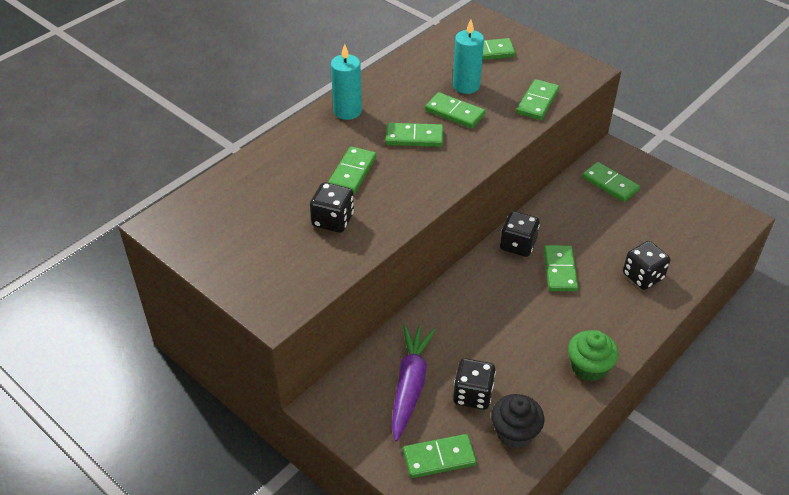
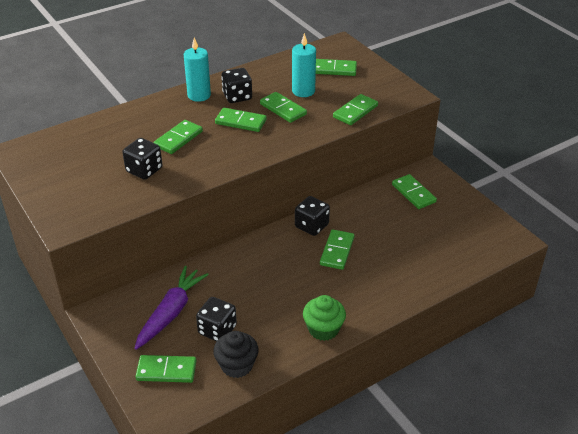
camera: 15 degrees right, 5 degrees down
(643, 276) = (405, 269): black dice -> black dice (237, 96)

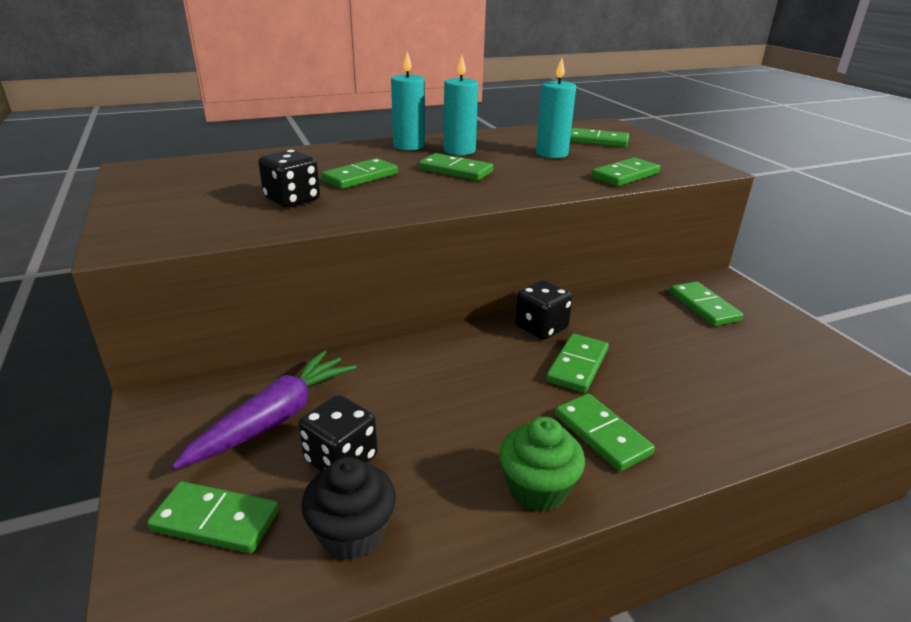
camera: 10 degrees right, 10 degrees down
(237, 96) = (459, 151): black dice -> turquoise candle
(283, 109) = (519, 165): green domino -> green domino (602, 434)

